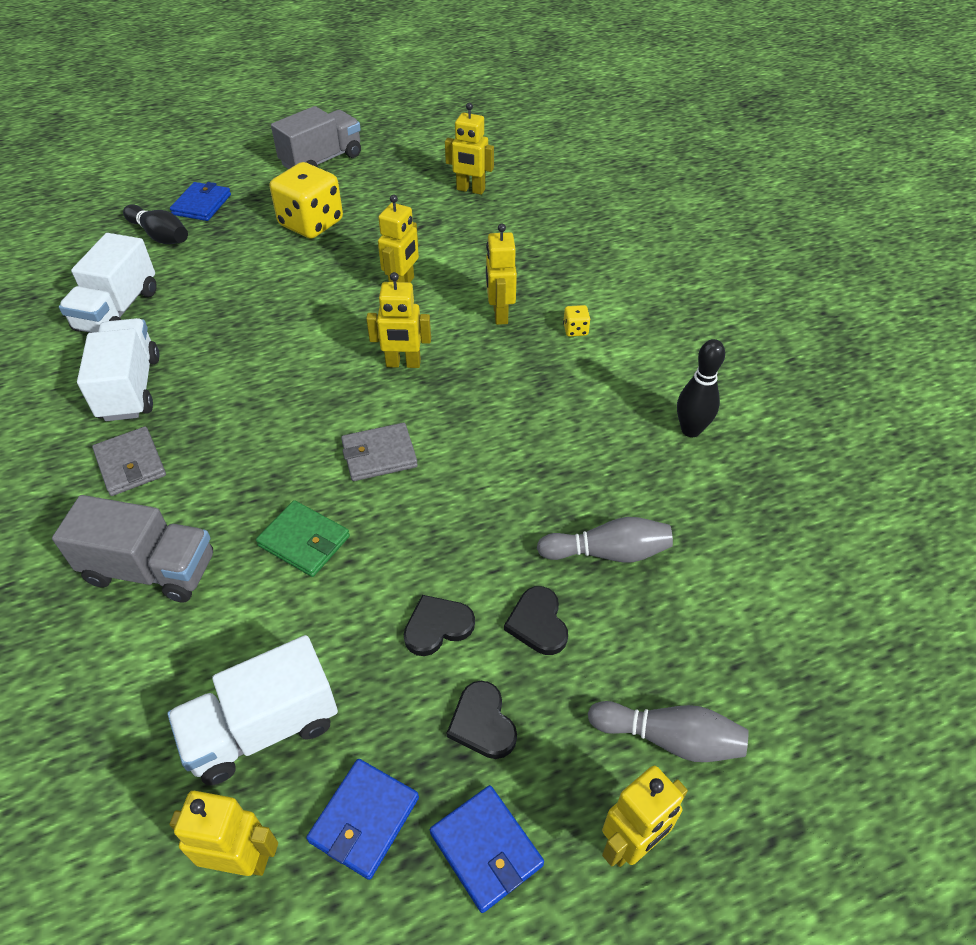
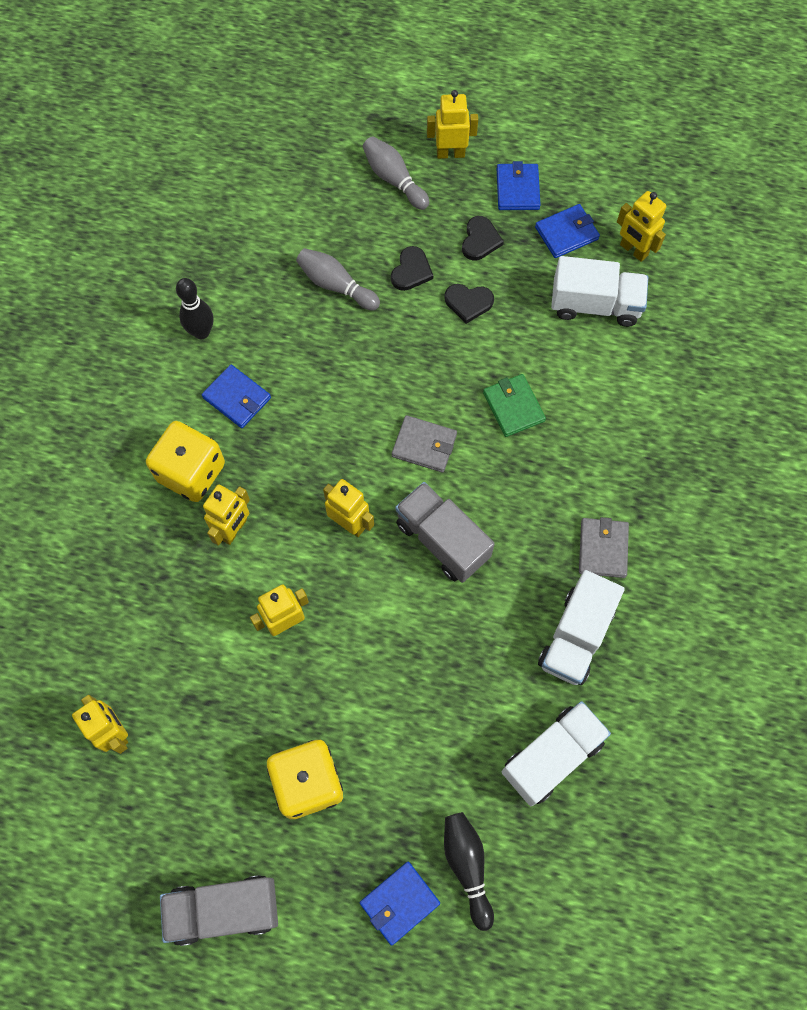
camera: 145 degrees left, 20 degrees up
(151, 569) = (619, 445): grey truck -> grey truck (442, 540)
(575, 330) = (191, 472): yellow dice -> yellow dice, size x2.49
(597, 398) = (237, 398): none -> blue wallet

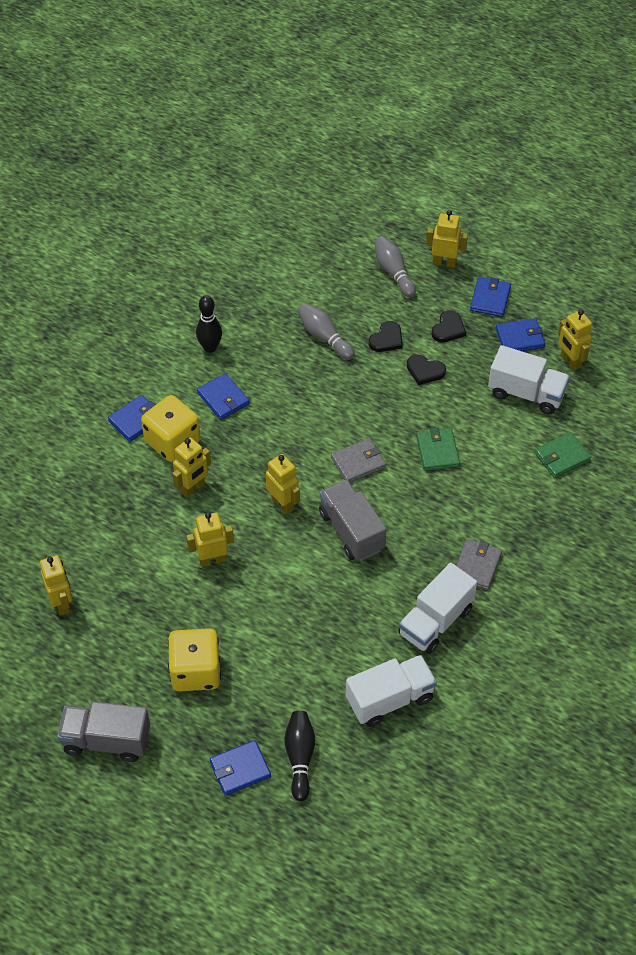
camera: 15 degrees right, 15 degrees down
(137, 453) = (136, 420): none -> blue wallet
(424, 445) = (358, 462): grey wallet -> grey wallet turned 60 degrees counterclockwise
(659, 379) = (562, 457): none -> green wallet

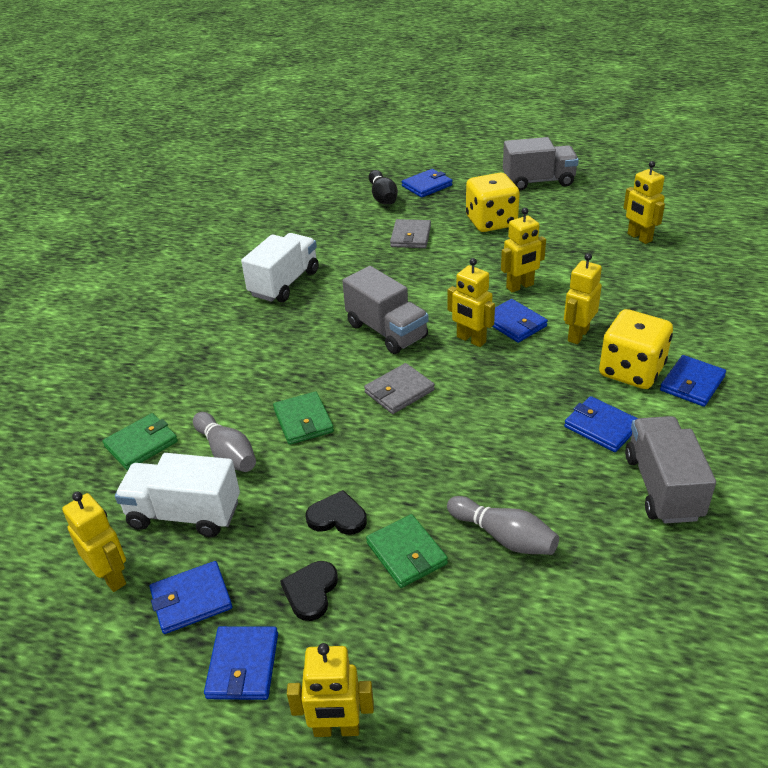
camera: 170 degrees right, 15 degrees down
(210, 347) = (662, 487): black bowling pin -> grey truck
(238, 514) = (514, 323): none -> blue wallet
(386, 339) = (406, 553): black heart -> green wallet
(390, 699) = (317, 234): white truck -> none
(393, 272) = (428, 684): grey bowling pin -> grey bowling pin (227, 453)
(477, 566) = (246, 328): grey wallet -> grey wallet (410, 236)

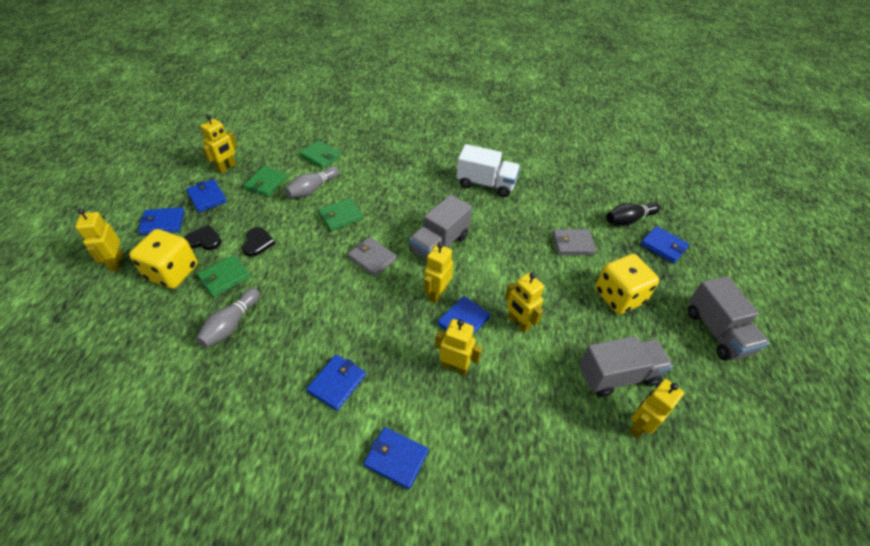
camera: 75 degrees right, 10 degrees up
(184, 514) = (266, 183): white truck -> green wallet
(631, 371) = (409, 408): yellow dice -> yellow dice (172, 272)
(662, 487) = (268, 424): grey truck -> grey truck (618, 375)

